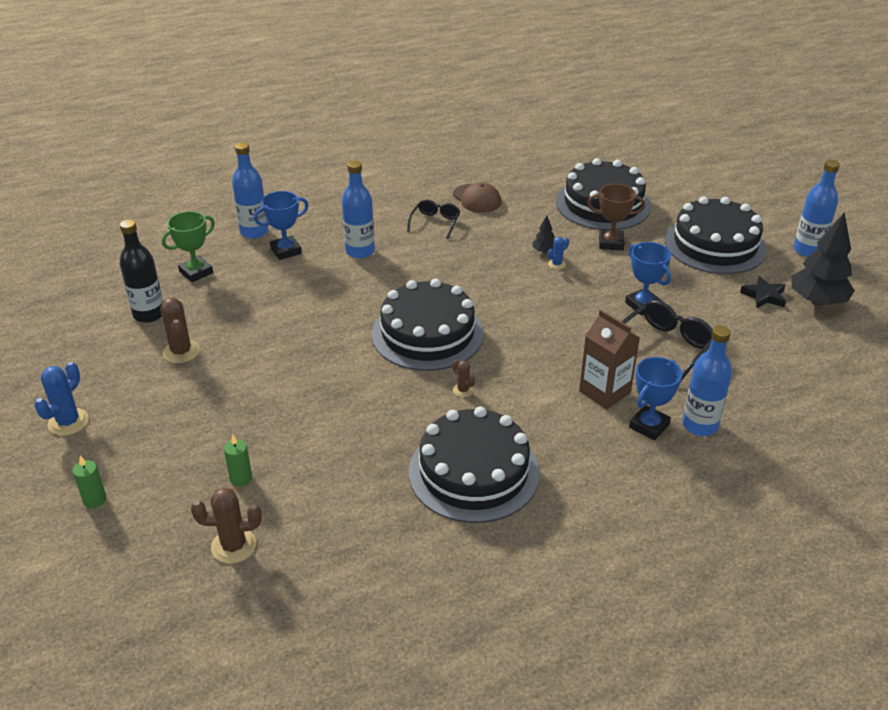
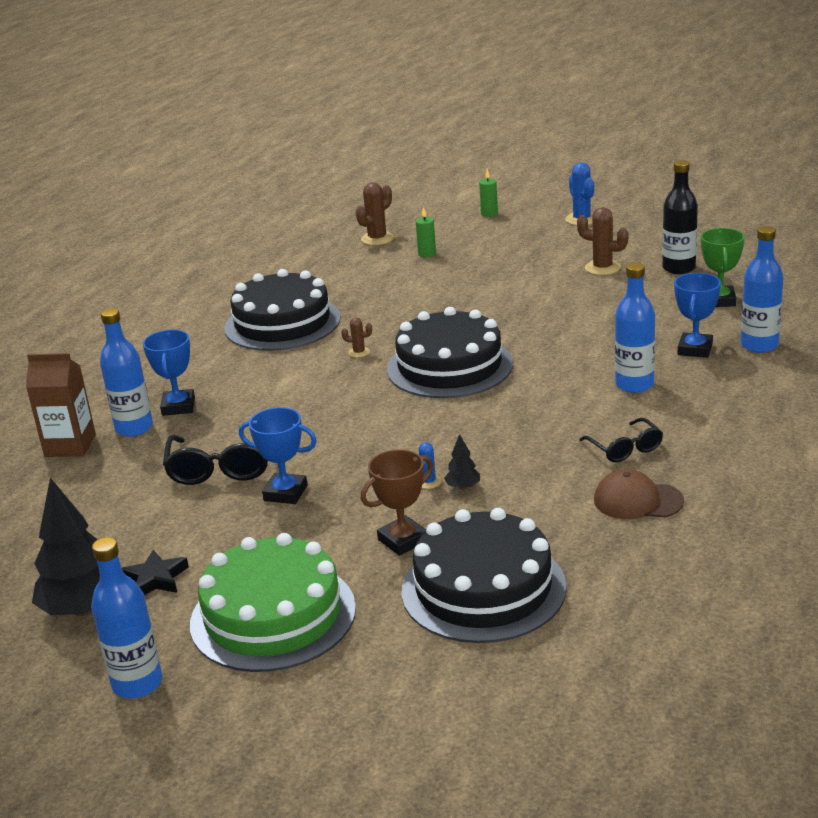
camera: 140 degrees right, 10 degrees down
(604, 392) = (241, 408): brown carton -> brown carton (70, 445)
(715, 245) = (273, 615): black cake -> green cake

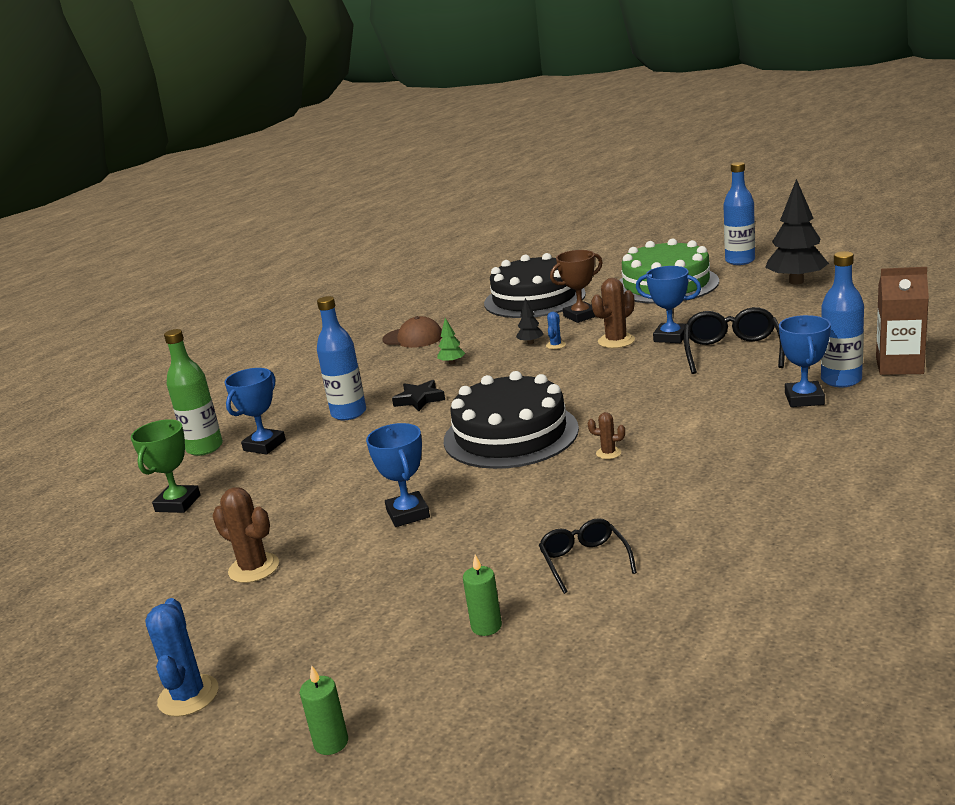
camera: 170 degrees left, 5 degrees down
(155, 579) = (753, 294): black star -> black star (419, 399)
(282, 323) = (713, 498): black cake -> none
(377, 239) = (567, 683): brown cactus -> brown cactus (616, 341)
(510, 303) = (408, 514): none -> blue trophy
(554, 454) = (452, 363): none -> green tree
(625, 449) = (396, 366): black glasses -> black glasses (584, 561)
(678, 268) = (165, 559): black bottle -> none
(759, 345) = (204, 448): blue bottle -> green bottle

